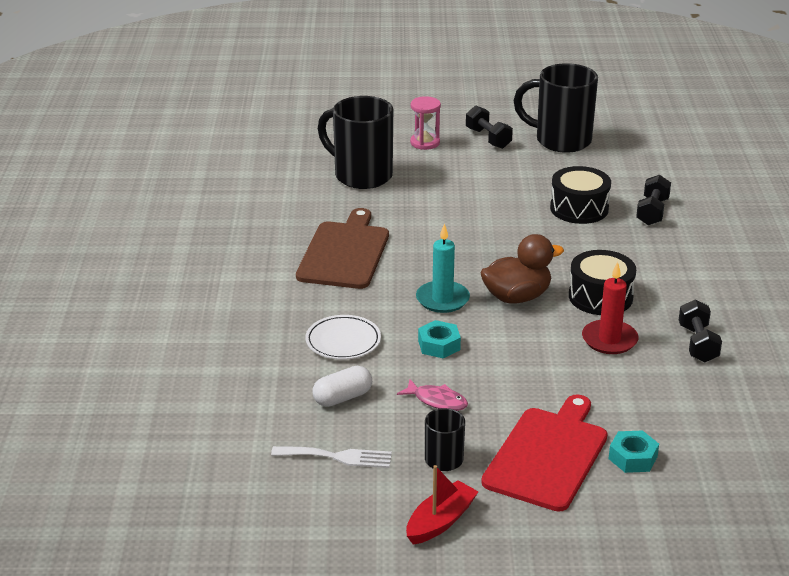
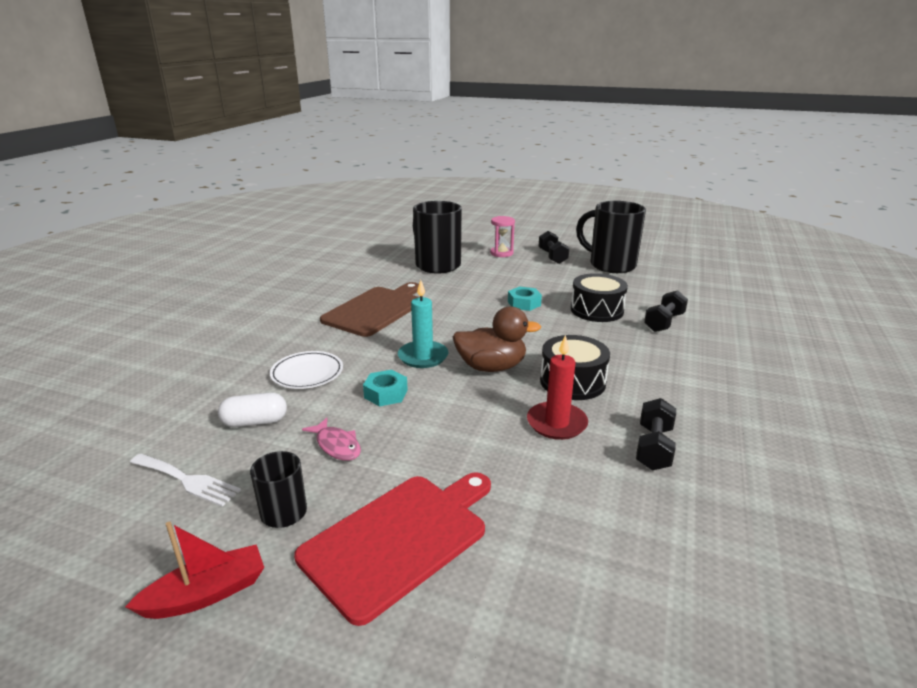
camera: 20 degrees right, 5 degrees down
(633, 458) = (498, 571): turquoise nut -> turquoise nut (524, 303)

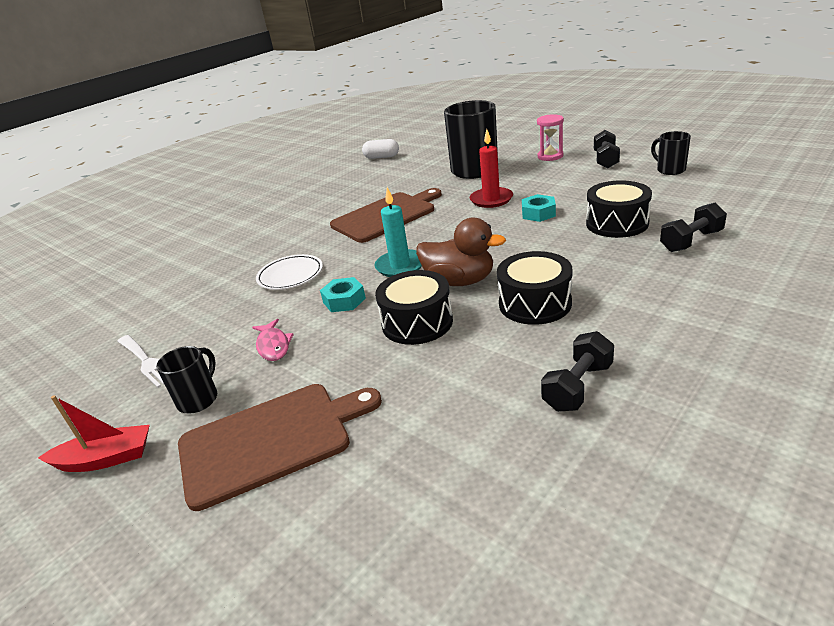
camera: 25 degrees right, 5 degrees up
(255, 422) = (224, 317): white capsule -> white capsule (381, 157)
(399, 539) = (271, 440): red cutting board -> brown cutting board
(475, 408) = (417, 322): none -> black drum
(556, 423) = (488, 347): red candle -> red candle (491, 199)
(610, 265) = (670, 170): black mug -> black mug, size x0.50

